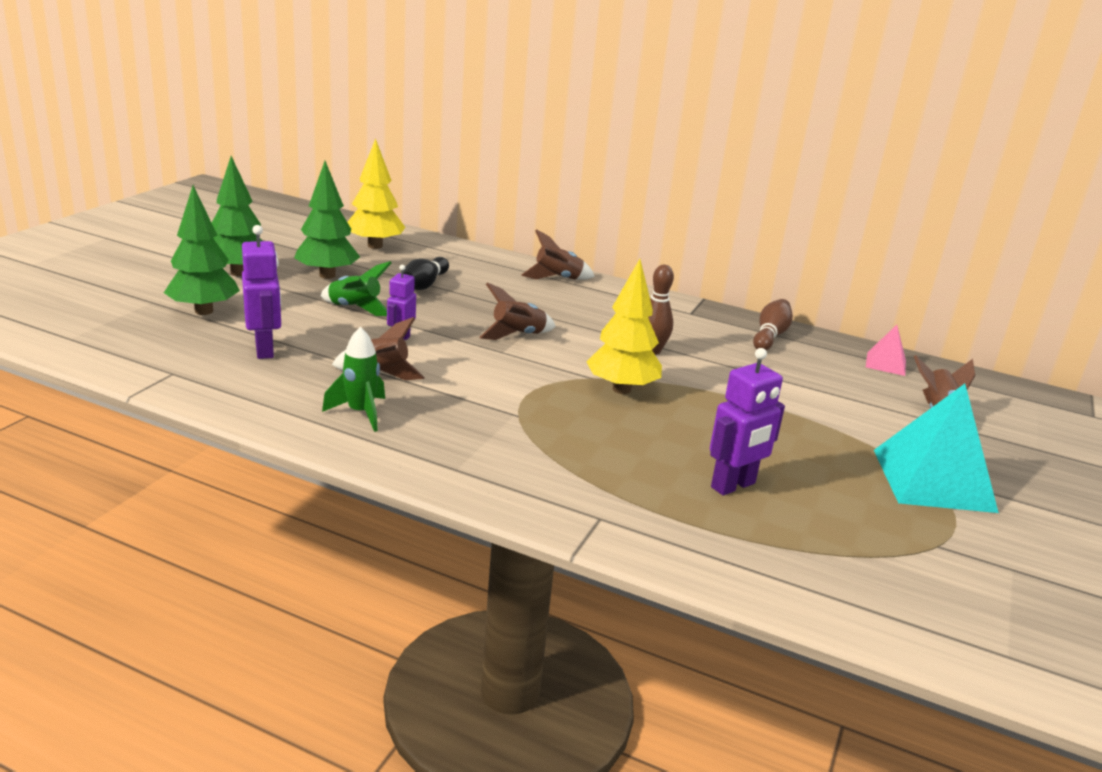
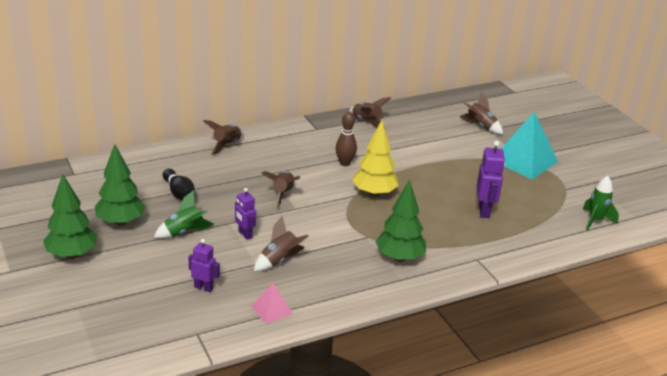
camera: 50 degrees left, 5 degrees up
(204, 311) = (119, 291): green tree -> green tree (399, 258)
(265, 350) = (204, 287): purple robot -> purple robot, size x0.65
(360, 413) = (316, 285): green rocket -> green rocket (595, 221)
(375, 246) = (95, 184): yellow tree -> none
(770, 336) = (366, 122): brown bowling pin -> brown rocket
(885, 363) = (425, 109): pink pyramid -> pink pyramid (272, 309)

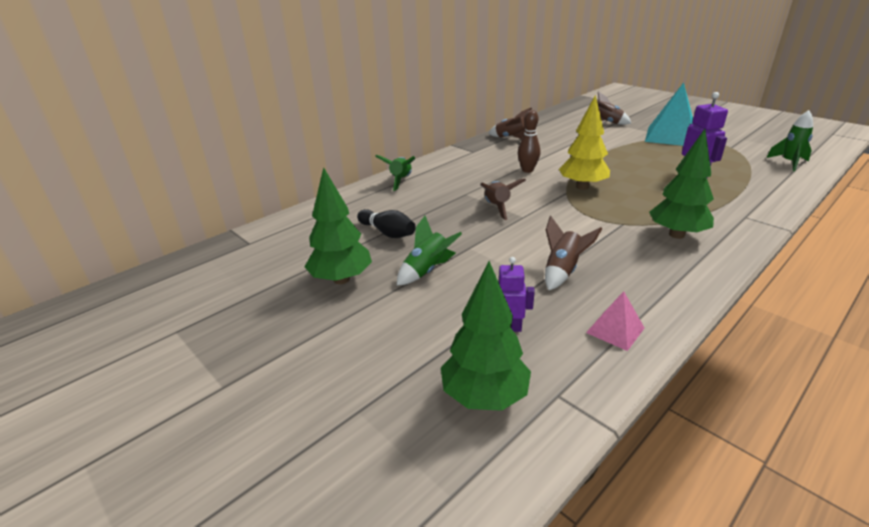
camera: 15 degrees left, 0 degrees up
(72, 254) = (303, 336): green tree -> green tree (484, 396)
(226, 145) = (400, 181): brown rocket -> green rocket
(245, 235) = (497, 255): purple robot -> none

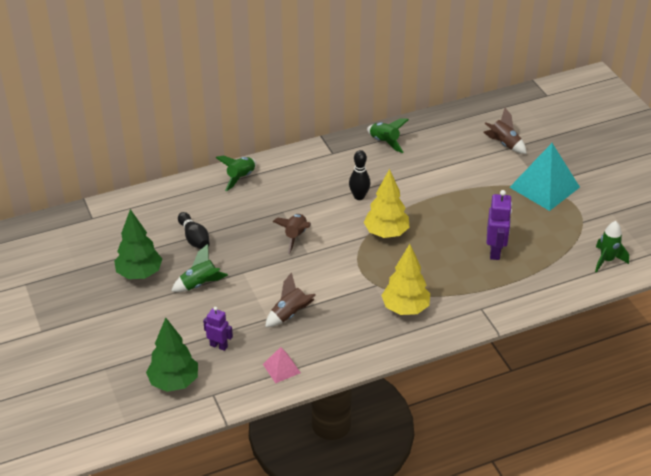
camera: 20 degrees right, 10 degrees up
(511, 138) = (384, 142): brown rocket -> green rocket
(527, 170) = (359, 196): brown bowling pin -> black bowling pin
(676, 234) = (405, 308): green tree -> yellow tree

